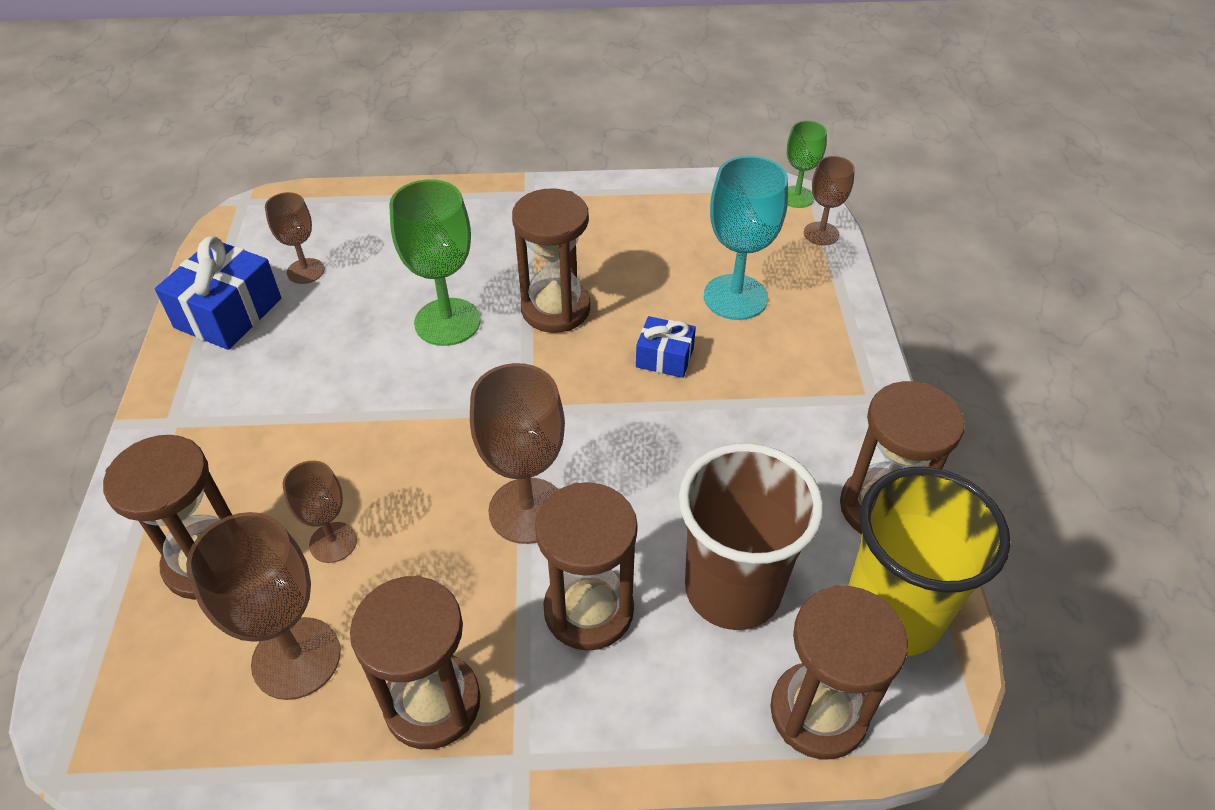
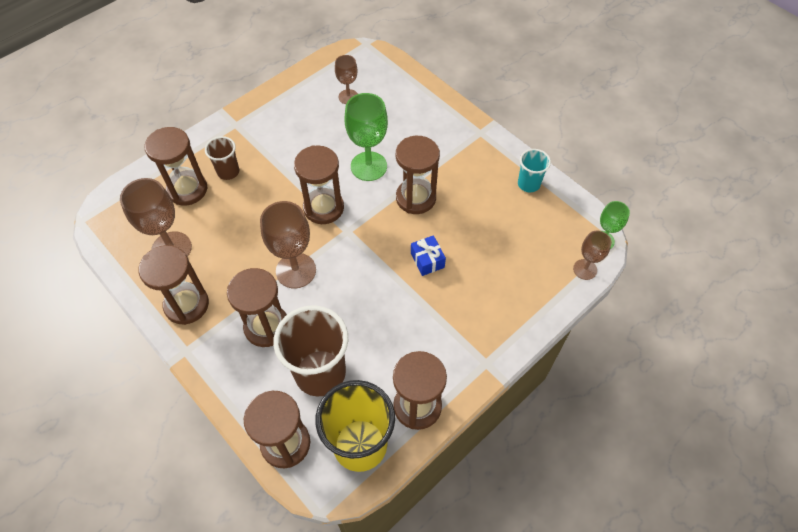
camera: 50 degrees right, 10 degrees up
(228, 313) = (302, 93): blue gift -> none
(247, 485) = (228, 172): none -> brown cup
(333, 542) = (226, 219): brown goblet -> none
(456, 411) = (323, 208): none -> brown hourglass
(654, 202) = (528, 184): none -> turquoise cup
(735, 297) = (496, 262): turquoise goblet -> none

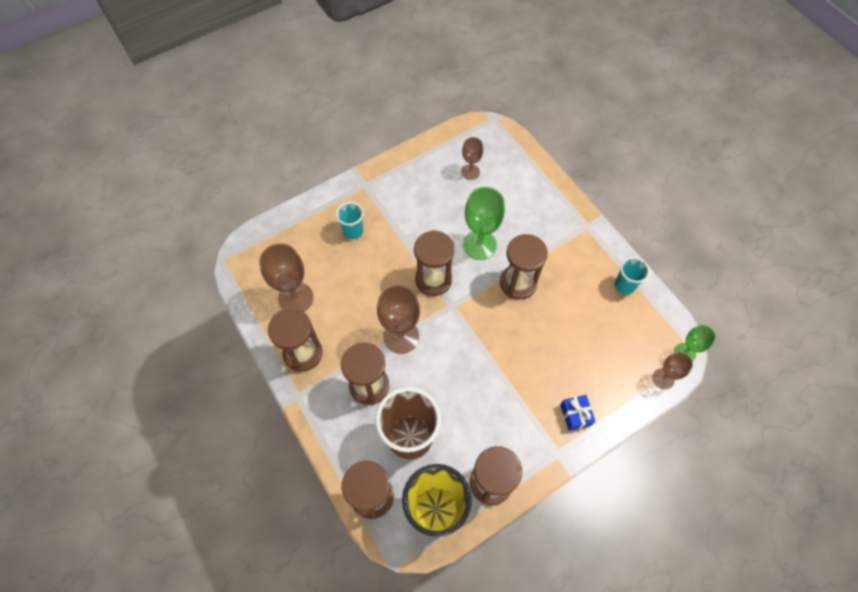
camera: 10 degrees right, 5 degrees up
(187, 189) = (315, 243): brown hourglass -> none
(228, 172) = (353, 231): brown cup -> turquoise cup
(427, 260) = (519, 346): blue gift -> blue gift (575, 415)

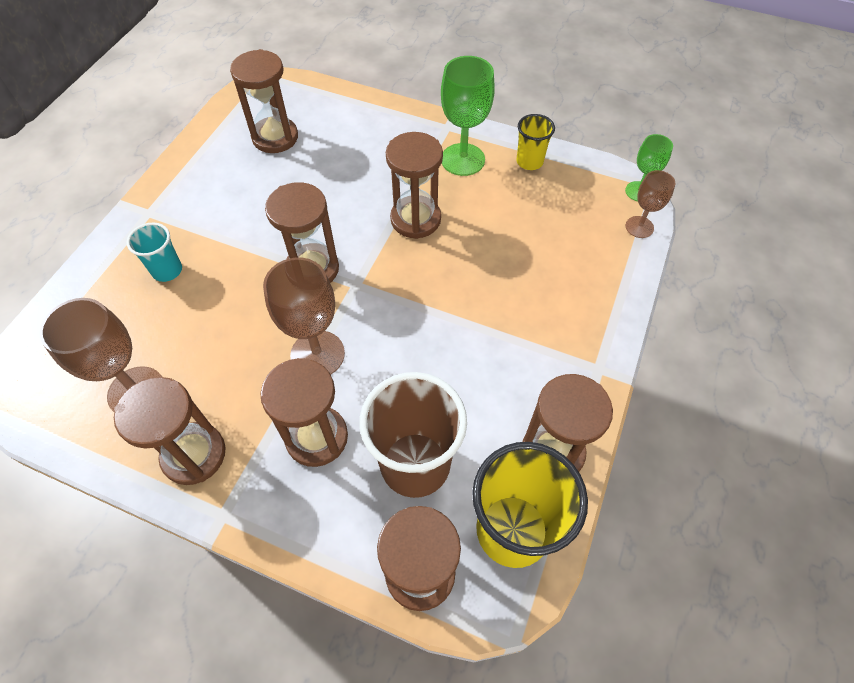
camera: 35 degrees left, 5 degrees down
(470, 172) = (275, 137): brown goblet -> brown hourglass
(479, 245) = (341, 204): green goblet -> green goblet (463, 159)
(575, 415) = (584, 316): blue gift -> none
(624, 285) = (529, 162): turquoise cup -> yellow cup

